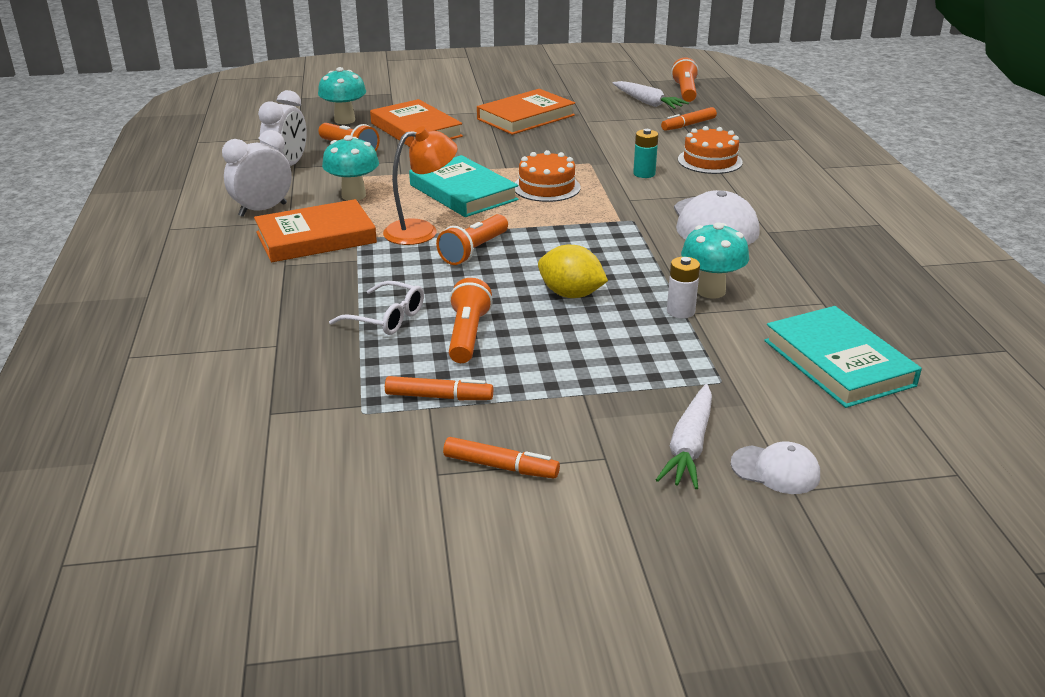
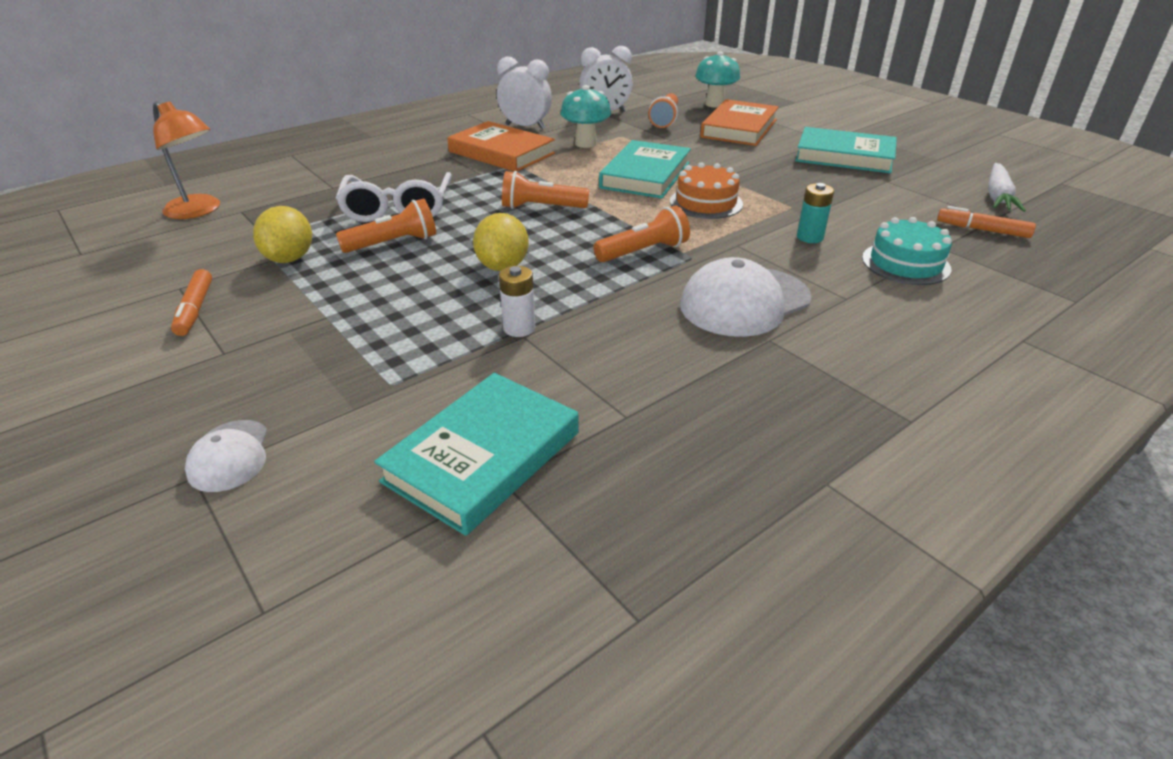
camera: 60 degrees right, 5 degrees up
(386, 318) = (398, 208): white glasses -> white glasses, size x1.55
(421, 231) = (554, 180): orange lamp -> orange lamp (199, 211)
(439, 397) = (289, 258): orange marker -> yellow lemon
(525, 117) = (844, 156): orange book -> turquoise book
(685, 91) = (1074, 207): orange flashlight -> orange flashlight (644, 251)
(689, 446) = (257, 392): white carrot -> none
(709, 161) = (905, 263): orange cake -> turquoise cake
(711, 291) = (580, 335): turquoise mushroom -> none

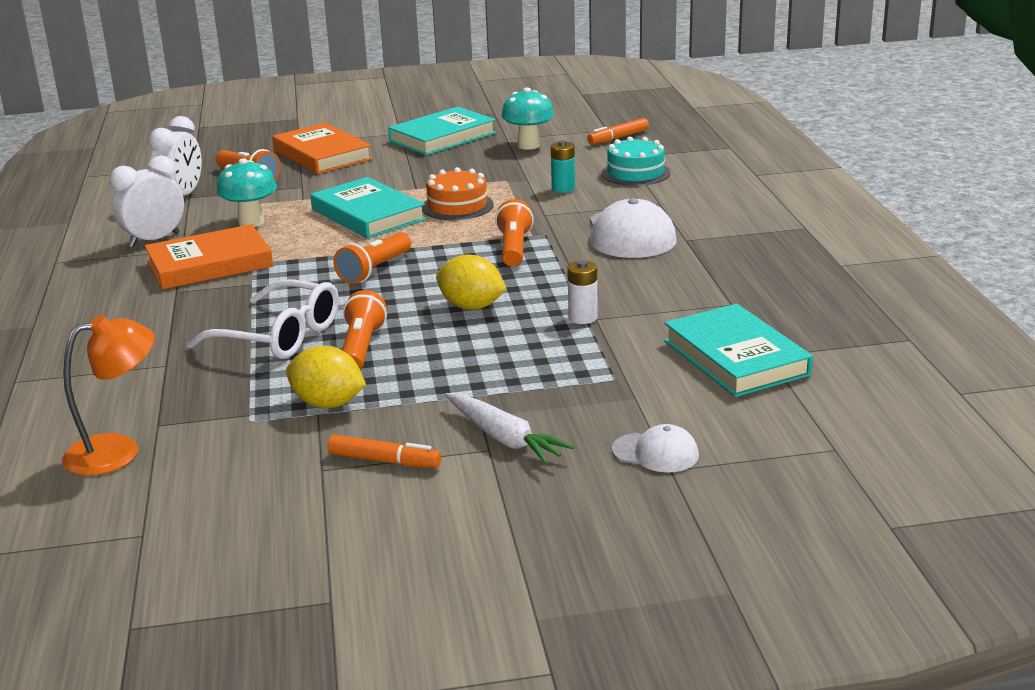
camera: 60 degrees left, 10 degrees down
(714, 104) = (245, 148): turquoise mushroom -> turquoise mushroom (528, 145)
(998, 196) = (577, 117): white carrot -> white carrot (504, 438)

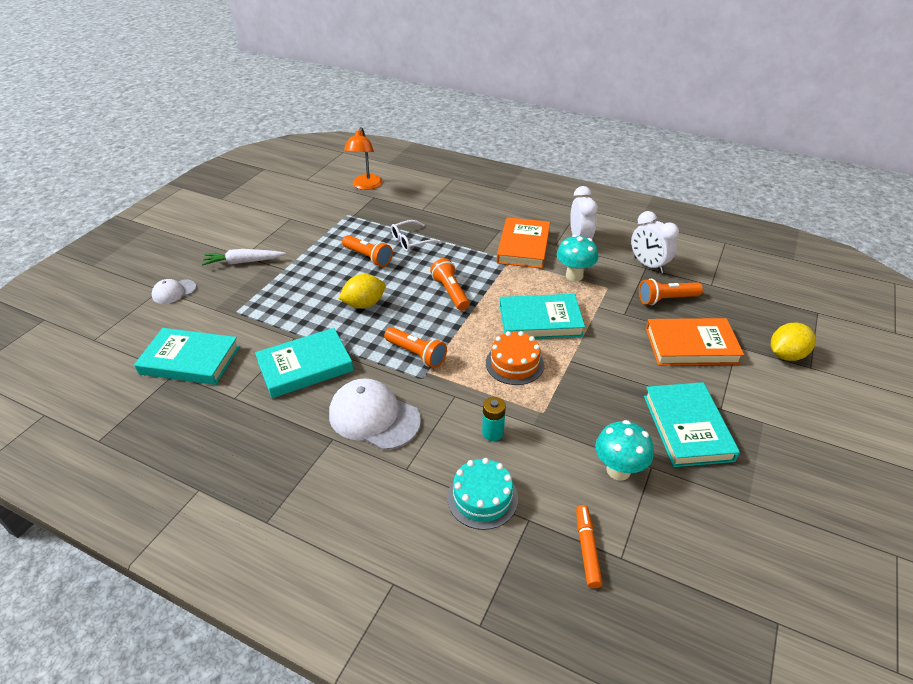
camera: 125 degrees right, 15 degrees up
(279, 336) = (411, 241): white glasses -> white glasses, size x0.64
(328, 404) = (333, 234): yellow lemon -> yellow lemon (786, 355)
(384, 461) = (274, 231): orange marker -> none
(582, 318) = (301, 333): white battery -> none
(626, 291) = (305, 366): none -> turquoise book

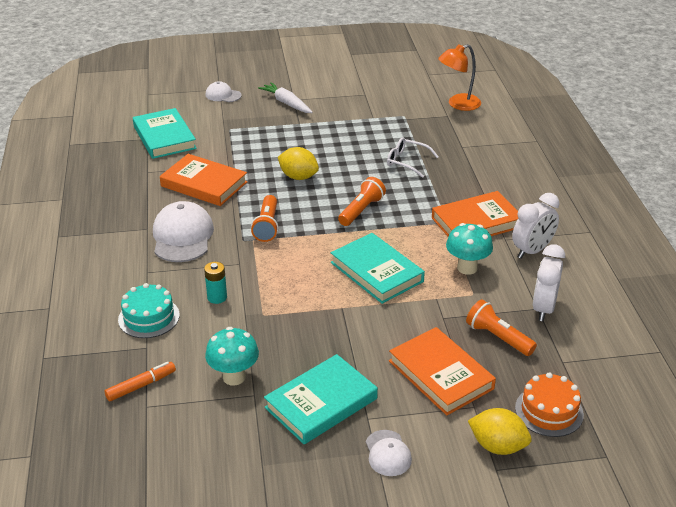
camera: 55 degrees right, 5 degrees down
(305, 366) = (204, 184): turquoise book -> orange book
(368, 257) = (359, 152): orange flashlight -> none
(514, 363) = (306, 278): orange cake -> orange cake (549, 411)
(768, 415) = (388, 453): none -> white cap

